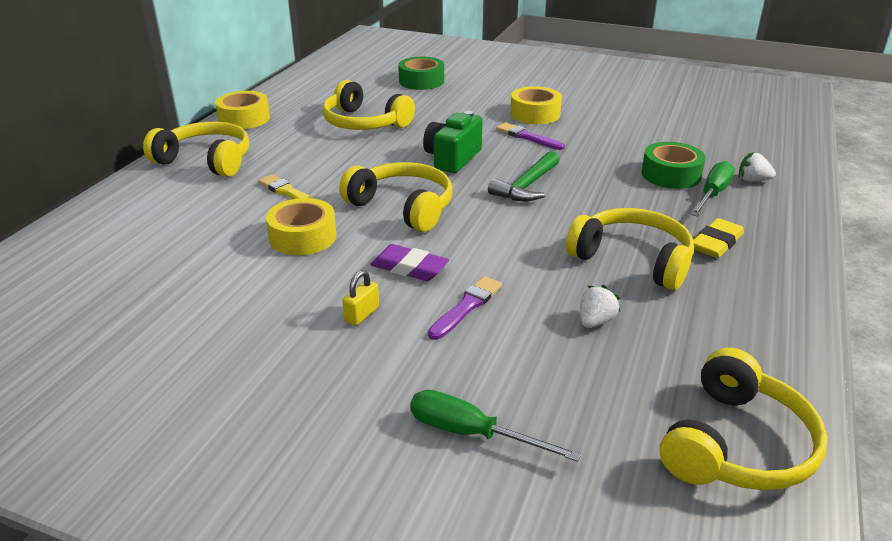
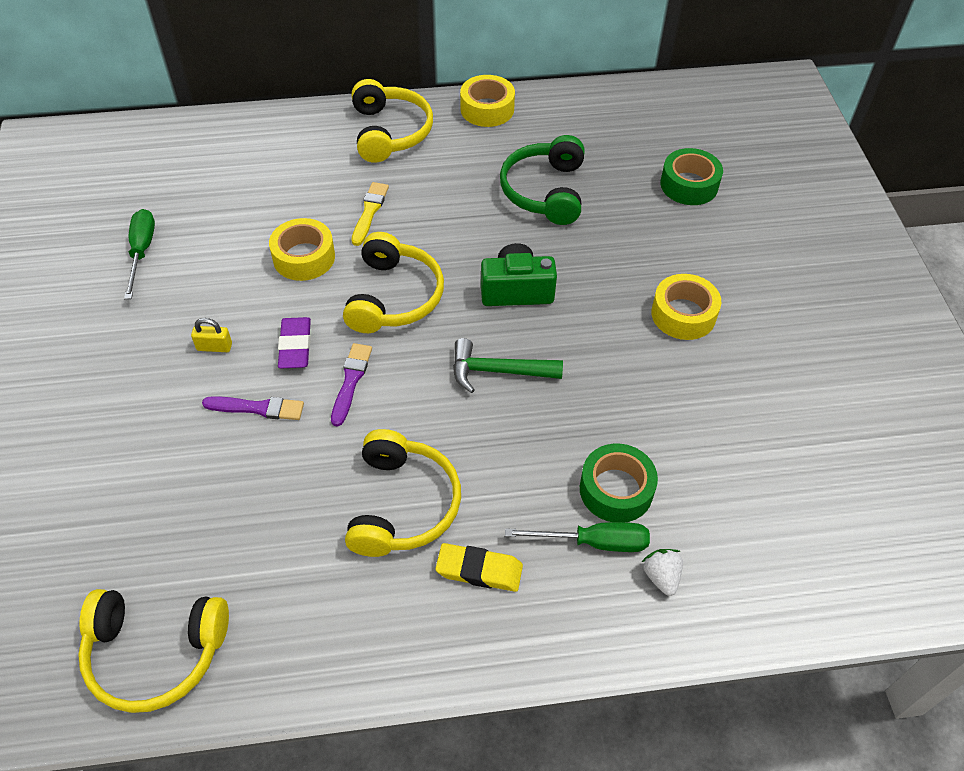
camera: 60 degrees right, 20 degrees up
(364, 123) = (545, 191): yellow headphones -> green headphones
(472, 433) = (103, 474): green screwdriver -> green screwdriver (142, 252)
(527, 137) = (615, 330): purple brush -> purple brush (351, 381)
(595, 321) = (281, 506): white strawberry -> none

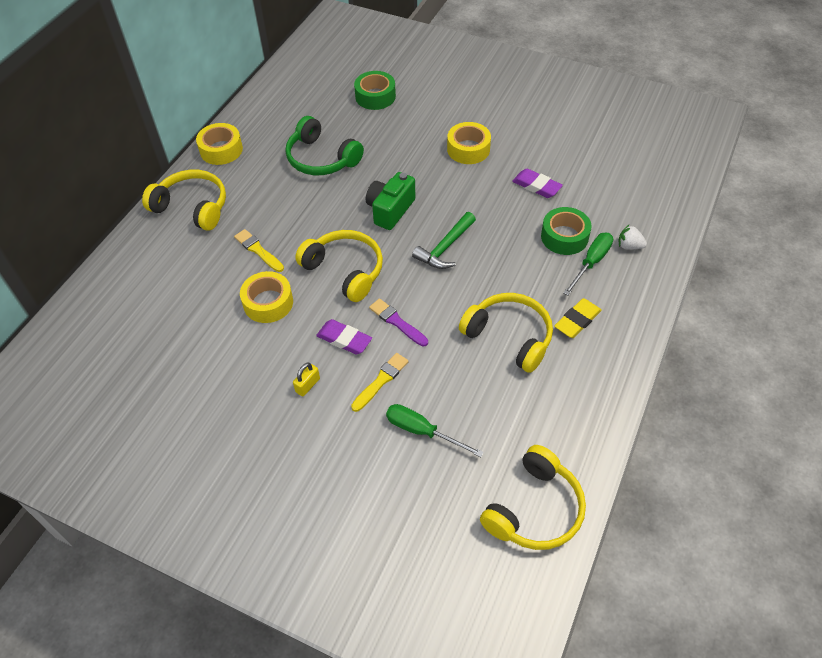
camera: 55 degrees left, 0 degrees up
(142, 252) = (175, 396): green screwdriver -> green screwdriver (422, 431)
(258, 408) = (381, 381): purple brush -> yellow brush
(681, 416) = (536, 186): none -> purple eraser

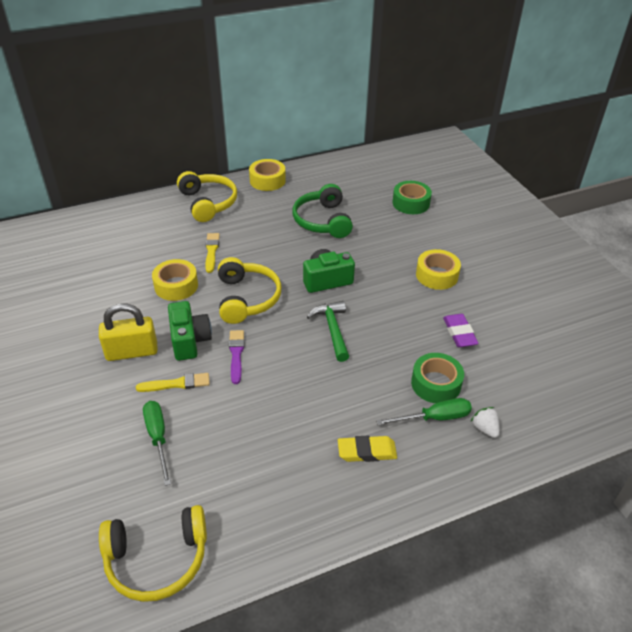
camera: 40 degrees right, 10 degrees down
(307, 385) = (132, 352): yellow padlock -> yellow padlock, size x2.06
(344, 339) = (189, 340): purple eraser -> green camera
(445, 248) = (332, 329): green hammer -> green hammer turned 90 degrees clockwise
(509, 336) = (300, 423): yellow headphones -> none

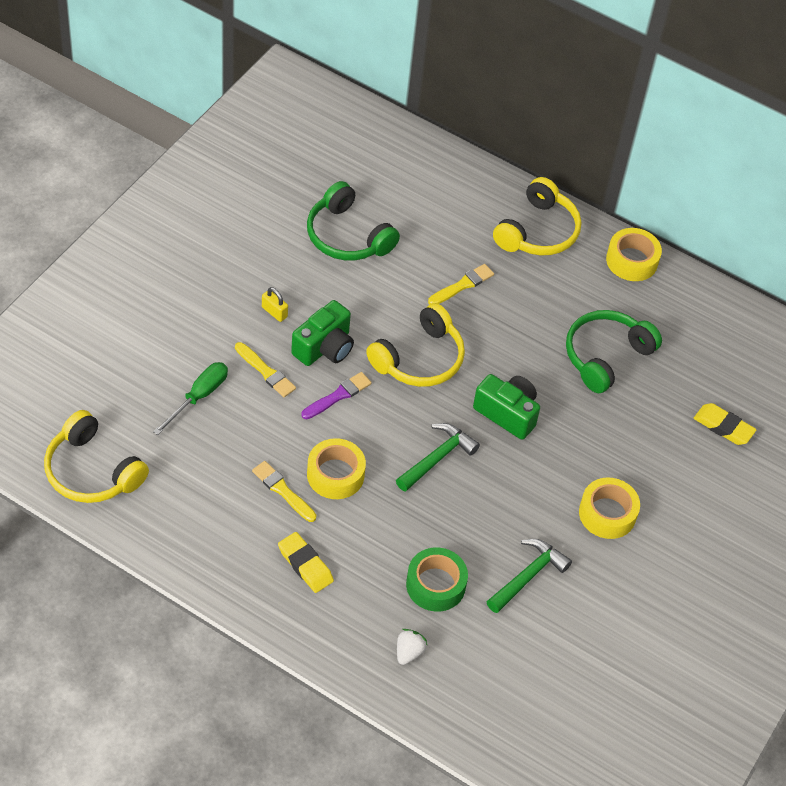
camera: 50 degrees right, 10 degrees up
(114, 282) = (347, 236): none -> green headphones
(132, 352) = (274, 312): yellow padlock -> yellow padlock, size x0.49
(176, 286) = (386, 288): yellow tape -> yellow tape (335, 474)
(289, 430) = (282, 490): none -> yellow brush
(411, 203) = (723, 427): green tape -> yellow eraser
(434, 418) = (389, 602): green screwdriver -> none
(459, 333) = (528, 575): purple eraser -> green hammer

